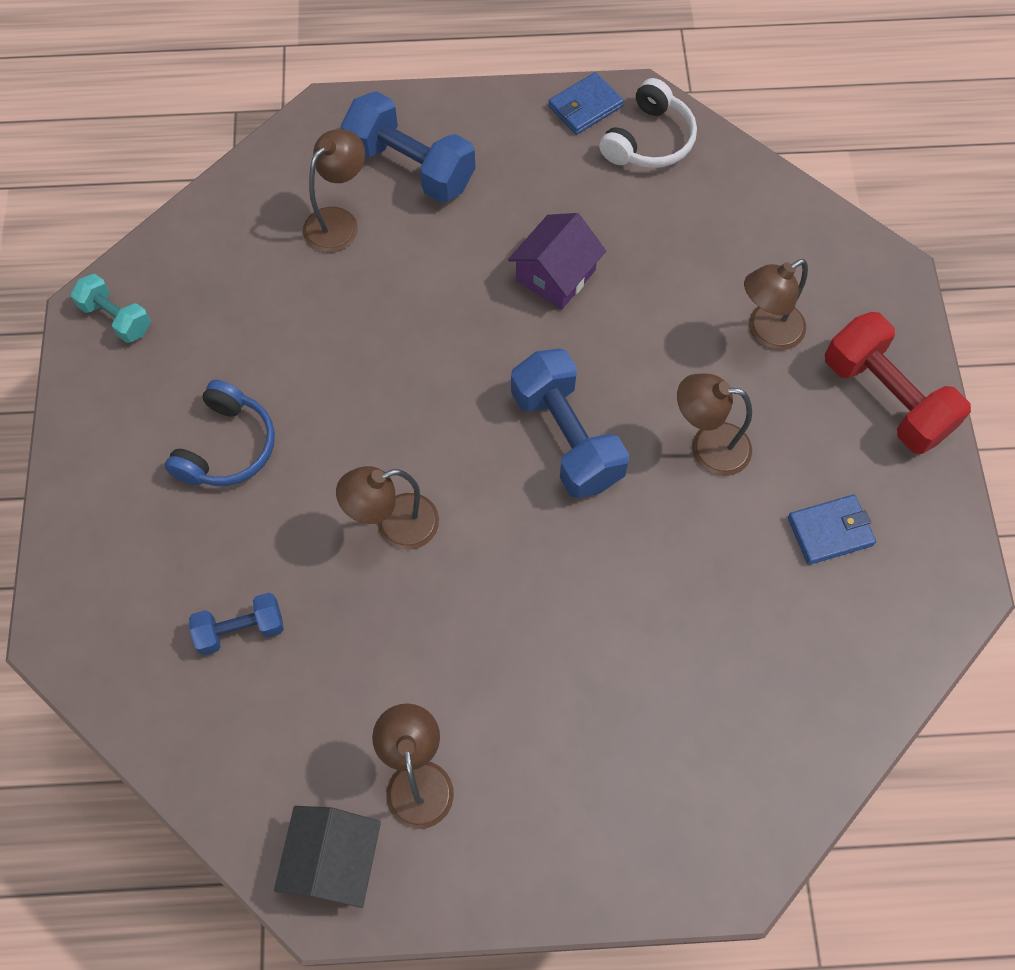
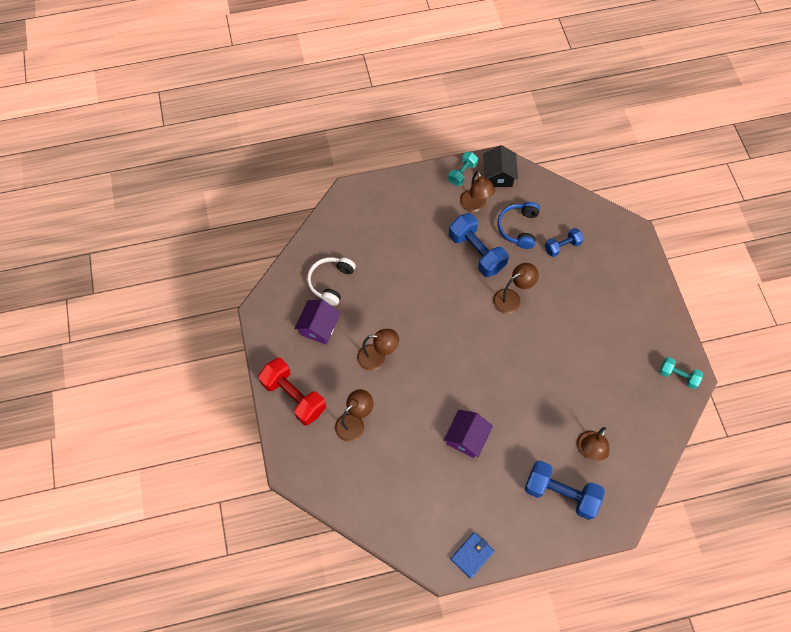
camera: 170 degrees right, 0 degrees up
(227, 447) = (598, 321): blue headphones -> blue headphones (518, 228)
(427, 885) = (462, 173): none -> turquoise dumbbell
(566, 438) = (444, 351): blue dumbbell -> blue dumbbell (476, 252)
(649, 140) = (431, 536): white headphones -> white headphones (331, 282)
(830, 531) = (319, 327): blue wallet -> purple house

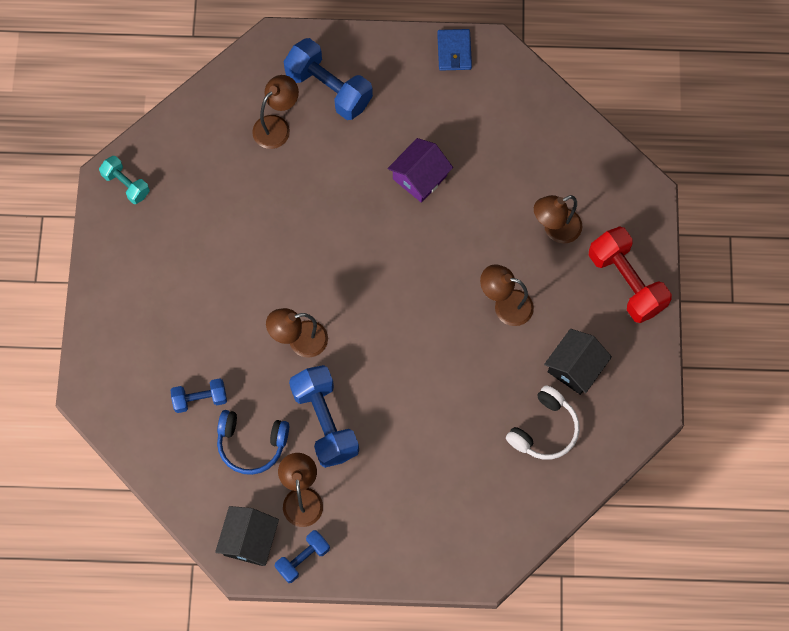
camera: 165 degrees left, 5 degrees up
(319, 327) = (575, 367): purple house -> black house
(462, 173) = (303, 558): turquoise dumbbell -> blue dumbbell
(472, 555) = (454, 51): blue wallet -> blue wallet turned 60 degrees counterclockwise
(518, 228) = (251, 444): blue headphones -> blue headphones turned 75 degrees clockwise

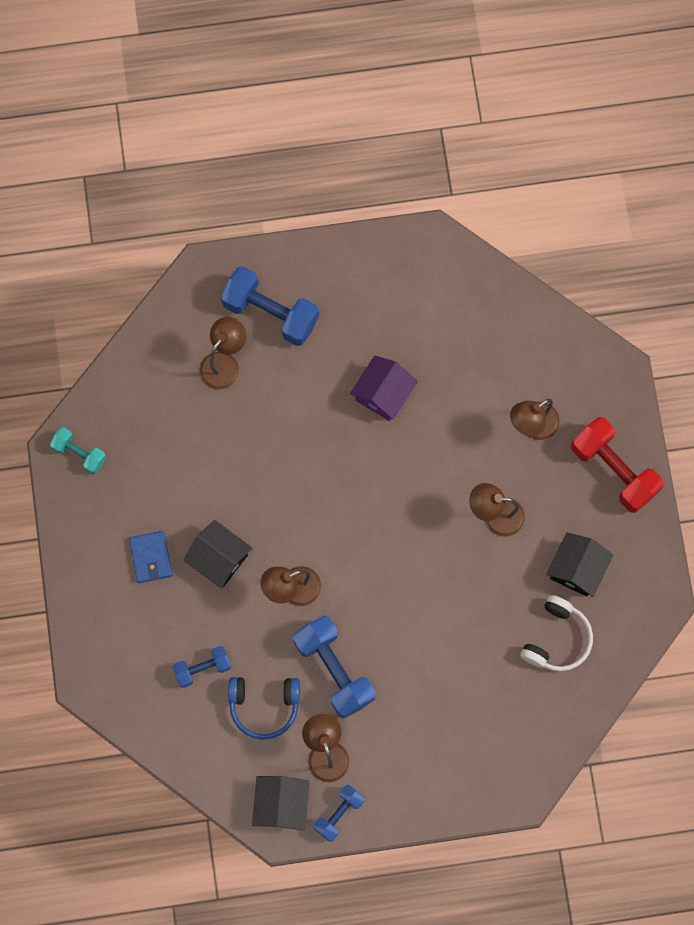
camera: 10 degrees left, 5 degrees up
(236, 301) = (219, 558): none -> black house
(454, 51) = (394, 249): blue wallet -> blue wallet (151, 557)

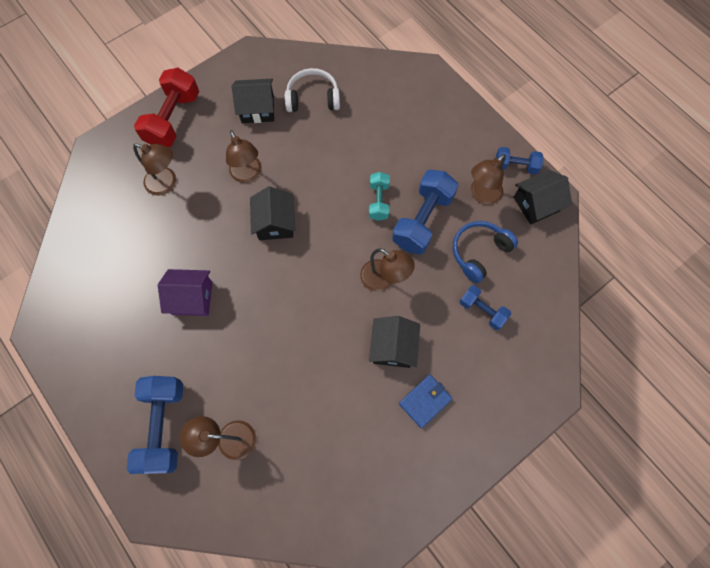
camera: 120 degrees left, 5 degrees down
(79, 453) = (375, 519): turquoise dumbbell -> turquoise dumbbell (378, 201)
(264, 706) = (479, 252): blue headphones -> blue headphones turned 105 degrees counterclockwise
(420, 515) = (275, 223): none -> black house

